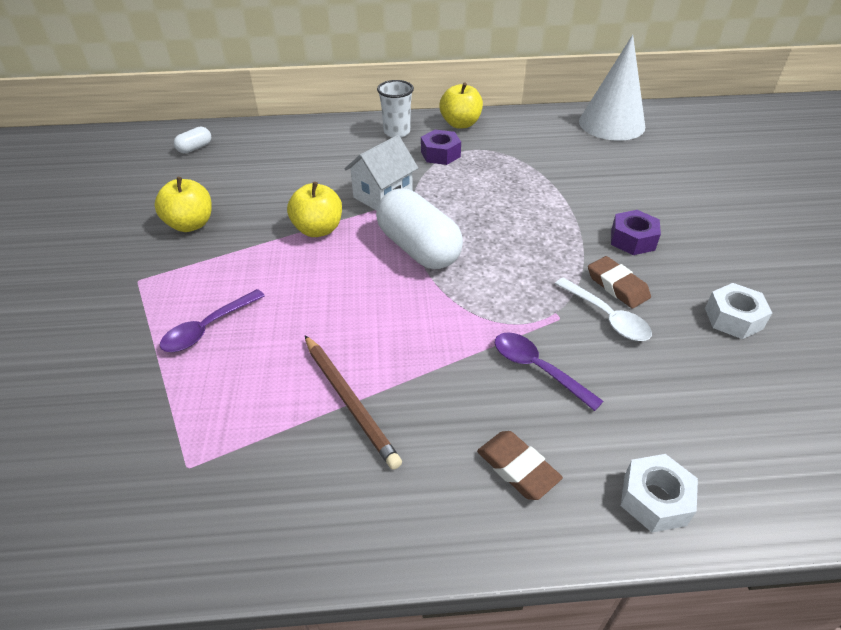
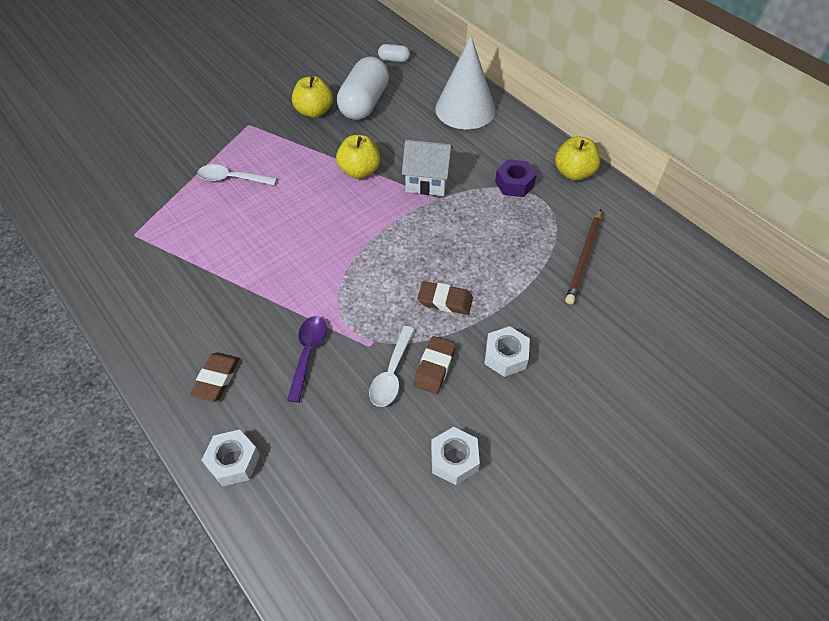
camera: 55 degrees right, 10 degrees up
(208, 328) = (232, 179): purple spoon -> white spoon
(350, 401) = (218, 273): brown pencil -> brown pencil (584, 258)
(397, 132) = (520, 143): white cup -> none
(418, 248) = (383, 232): white capsule -> white capsule (364, 103)
(542, 247) = (445, 301): none -> brown eraser
(611, 124) = (689, 273): white cone -> white cone (465, 109)
(632, 240) = (505, 356): purple nut -> white nut

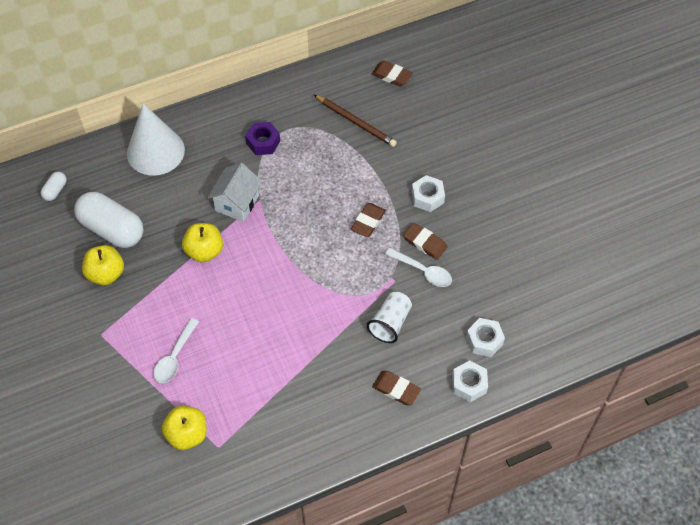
camera: 75 degrees left, 5 degrees up
(308, 353) = (390, 323): purple spoon -> white cup
(454, 459) = (498, 249): white nut -> white nut (484, 340)
(573, 173) = (266, 99): yellow apple -> yellow apple (187, 434)
(675, 279) = (391, 76): none -> brown eraser

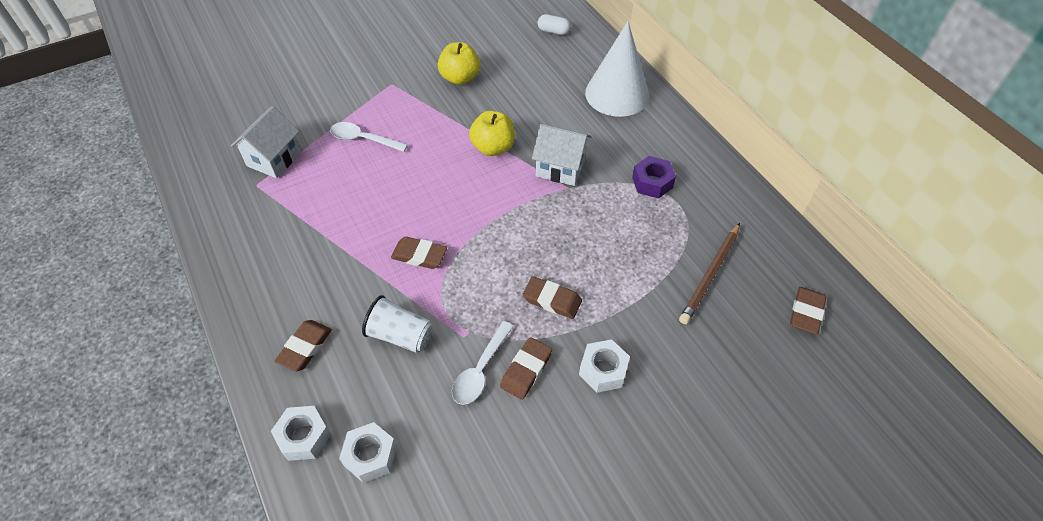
camera: 85 degrees right, 5 degrees down
(112, 229) = (513, 75): white capsule -> none
(187, 434) = (274, 159): yellow apple -> white house
(316, 310) = (419, 255): none -> brown eraser

